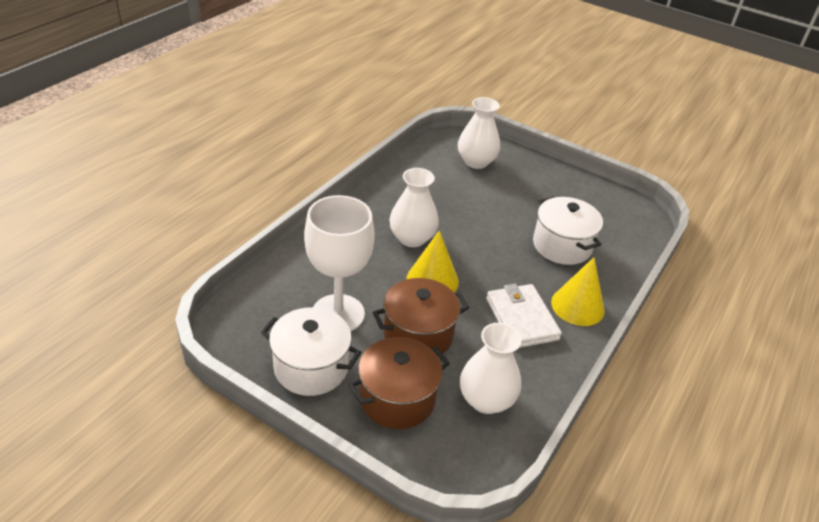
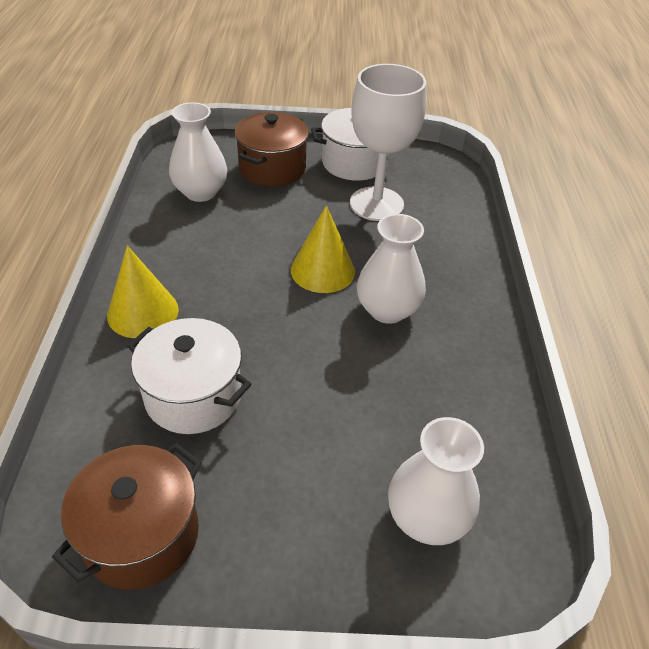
camera: 150 degrees right, 5 degrees up
(418, 335) = (293, 215): brown pot -> brown pot (141, 534)
(521, 319) = (202, 270): white wallet -> none

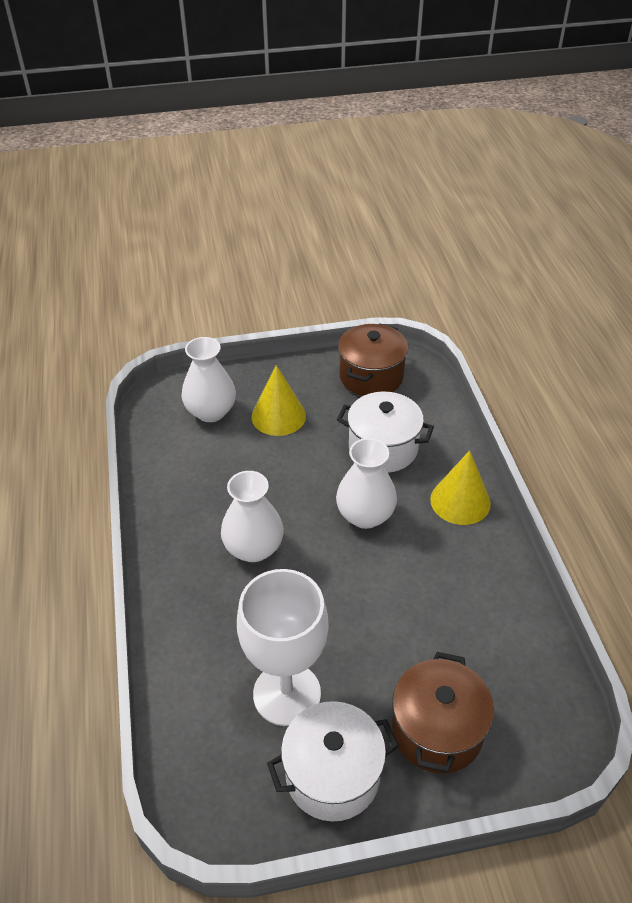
camera: 170 degrees right, 0 degrees up
(200, 192) = (499, 660): white vase -> white vase (365, 515)
(322, 270) = (323, 579): yellow cone -> yellow cone (278, 416)

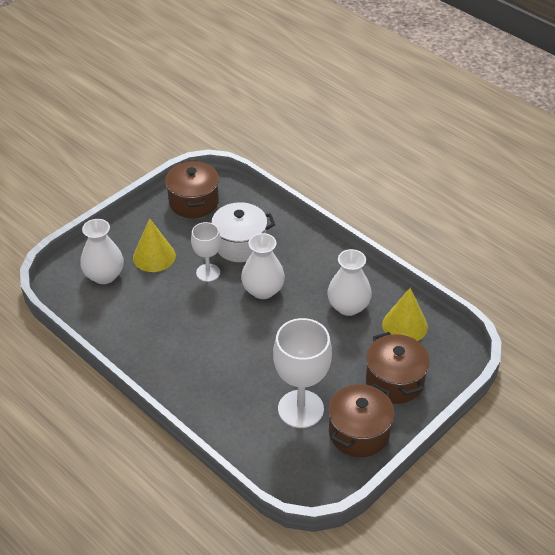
camera: 35 degrees left, 0 degrees up
(253, 548) = (211, 343): white vase -> white vase (348, 306)
(320, 463) = (208, 272): none -> white goblet
(332, 775) = (359, 433): white pot -> brown pot
(460, 501) = (312, 254): yellow cone -> yellow cone (405, 325)

